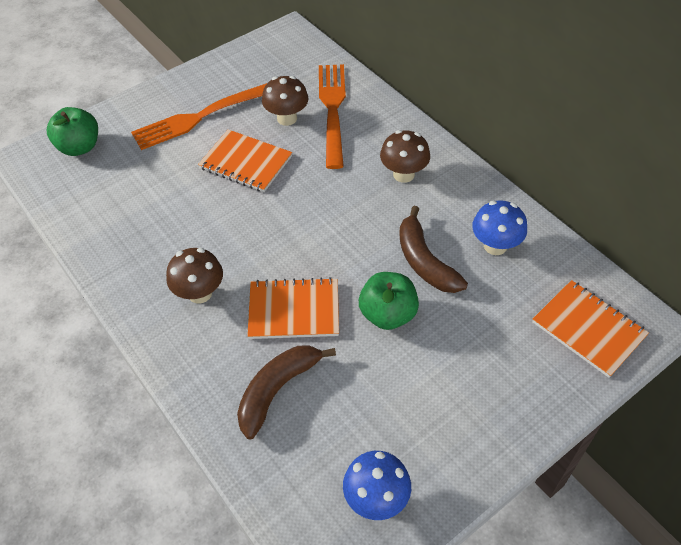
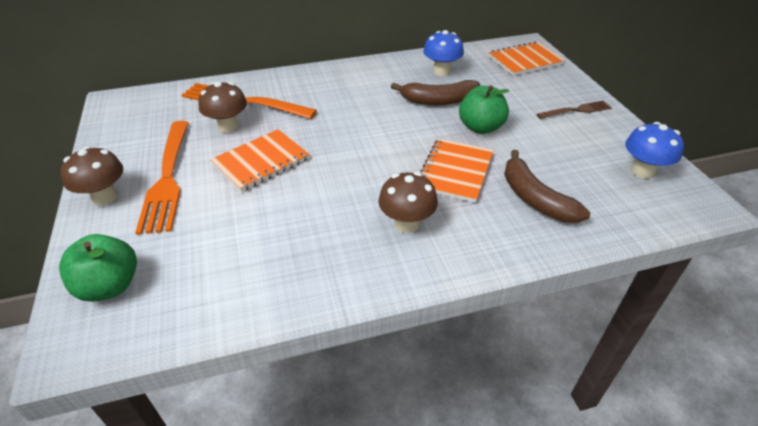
camera: 70 degrees left, 10 degrees down
(403, 174) = (347, 88): brown mushroom -> brown mushroom (105, 197)
(483, 409) = (576, 110): none -> brown fork

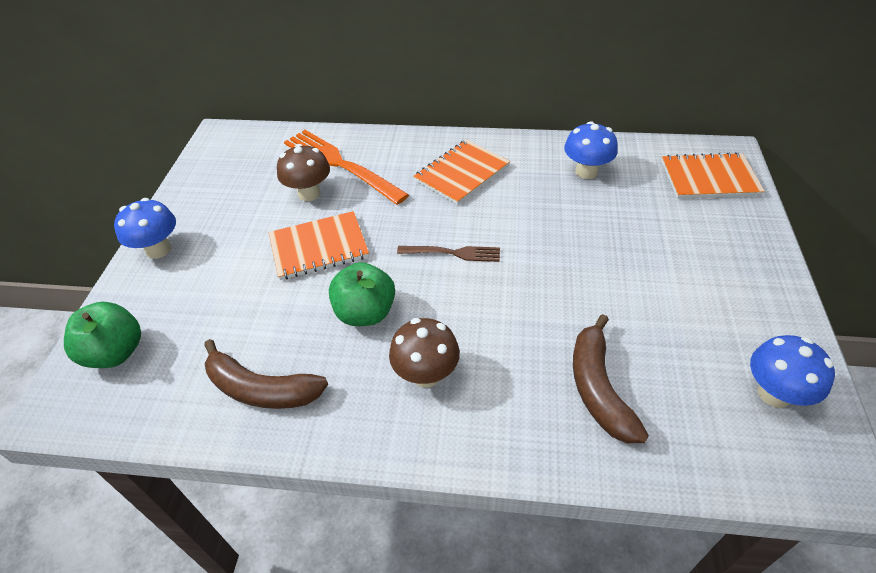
camera: 25 degrees right, 5 degrees up
(105, 197) = (158, 249): brown mushroom -> blue mushroom
(167, 178) = (222, 242): orange fork -> none
(439, 100) = (559, 214): brown banana -> brown banana (261, 389)
(455, 171) = (521, 320): orange notebook -> orange notebook (461, 173)
(480, 127) = (589, 266): green apple -> green apple (365, 313)
(576, 110) = (735, 273): brown fork -> brown fork (453, 253)

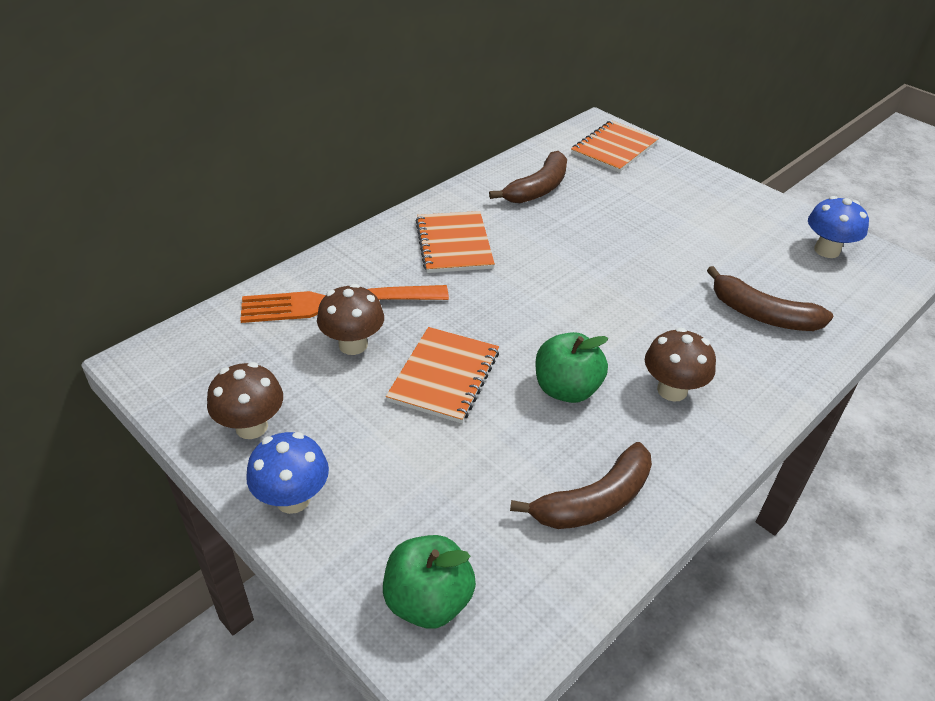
camera: 55 degrees left, 5 degrees down
(203, 200) = (251, 427): none -> brown mushroom
(453, 253) = (550, 303): brown fork -> none
(586, 172) = (537, 188): blue mushroom -> brown banana

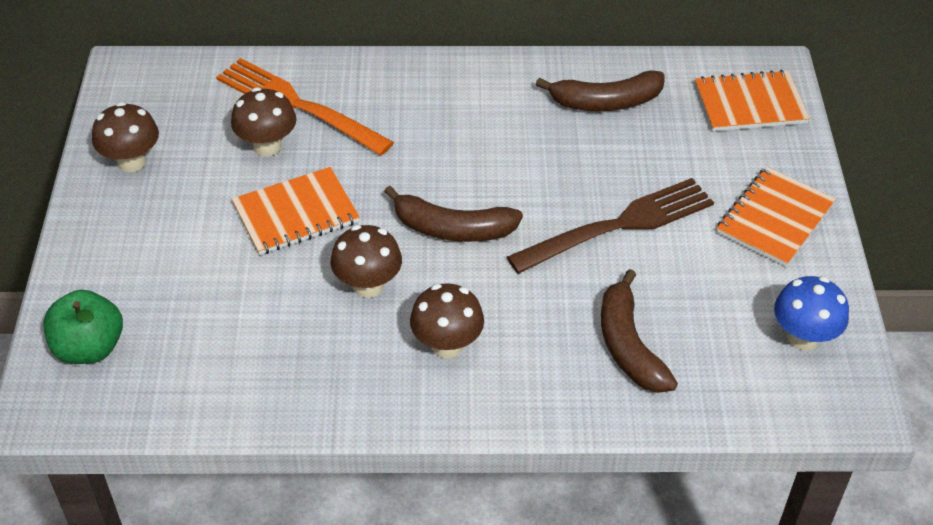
camera: 45 degrees right, 5 degrees up
(293, 499) = (97, 227): blue mushroom -> none
(454, 244) = (454, 111): orange notebook -> orange notebook (775, 219)
(566, 389) = (368, 285): green apple -> brown mushroom
(594, 501) = (270, 373): brown banana -> brown banana (452, 228)
(651, 252) = (618, 226): none -> brown fork

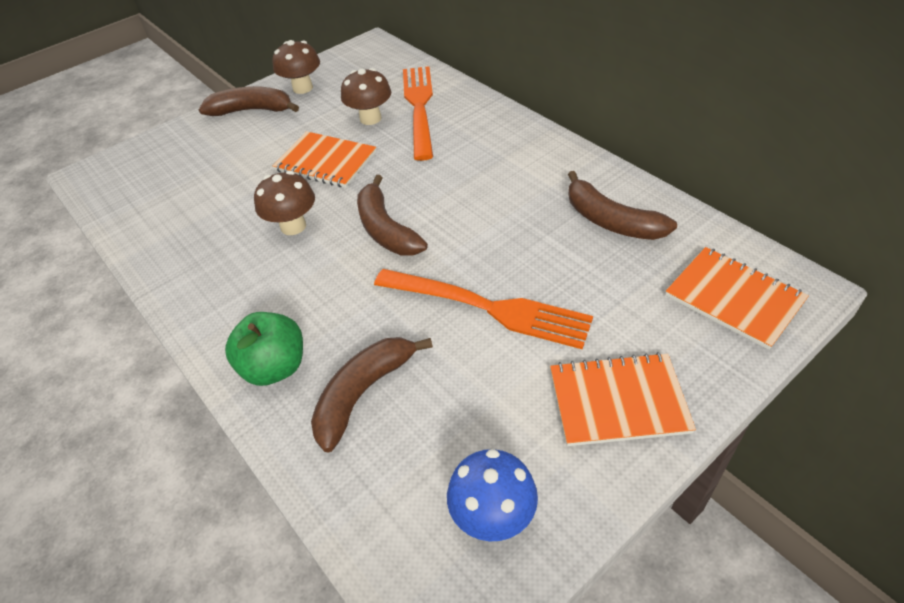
camera: 55 degrees right, 0 degrees up
(89, 348) = (145, 161): green apple -> green apple (275, 367)
(116, 220) = (252, 110): none -> brown banana
(447, 345) = (272, 294): brown mushroom -> none
(618, 226) = (488, 307): brown fork -> orange fork

